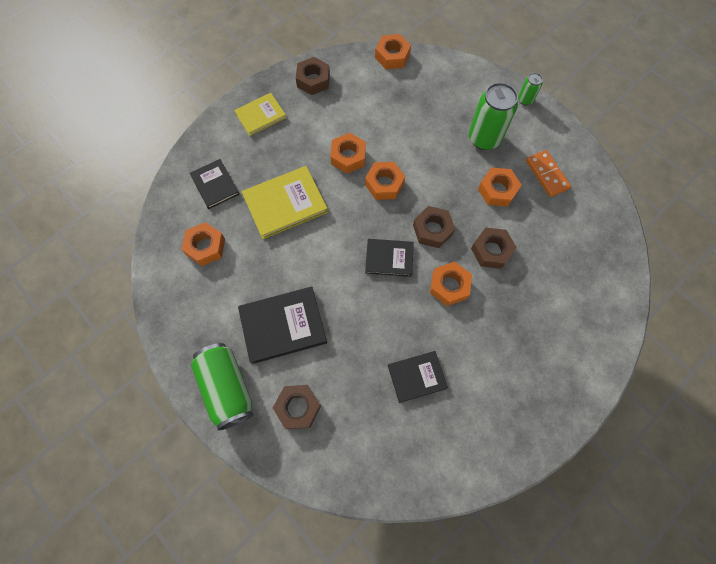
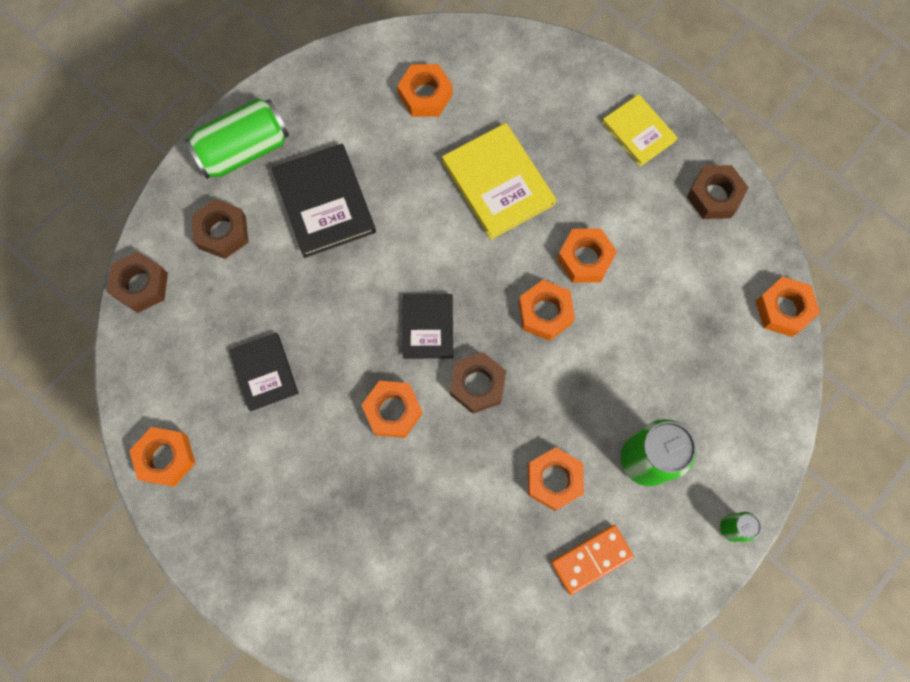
camera: 85 degrees right, 5 degrees up
(215, 185) = (517, 91): black book -> none
(482, 457) = (166, 458): none -> orange nut
(491, 251) = (452, 470): brown nut -> brown nut (141, 285)

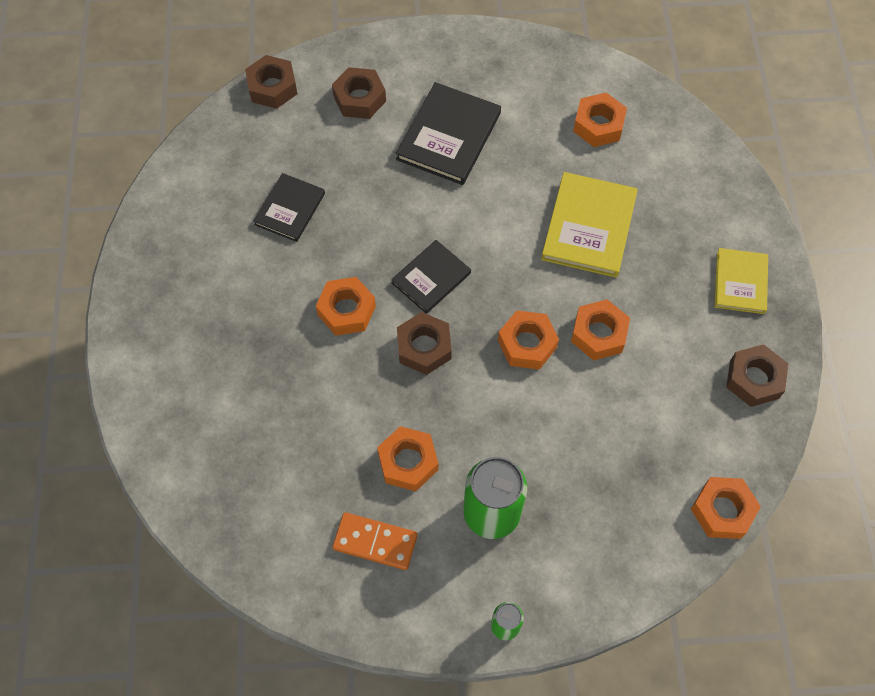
camera: 45 degrees right, 10 degrees down
(166, 458) = (171, 205): orange nut -> none
(243, 150) = (430, 59): green can -> none

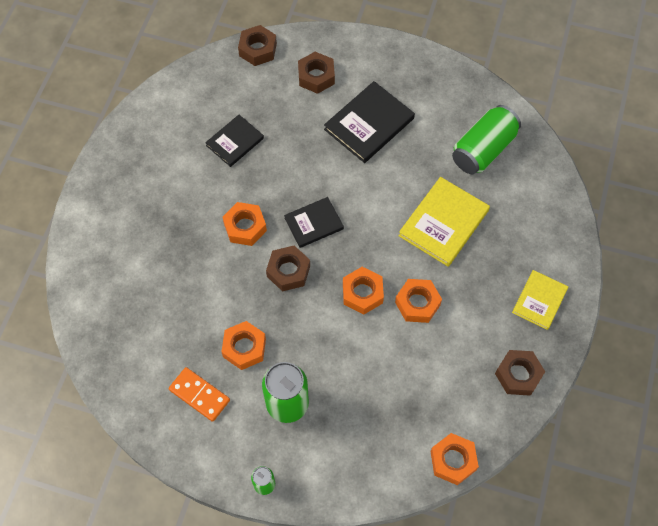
camera: 20 degrees right, 0 degrees up
(598, 125) = (483, 149): orange nut -> green can

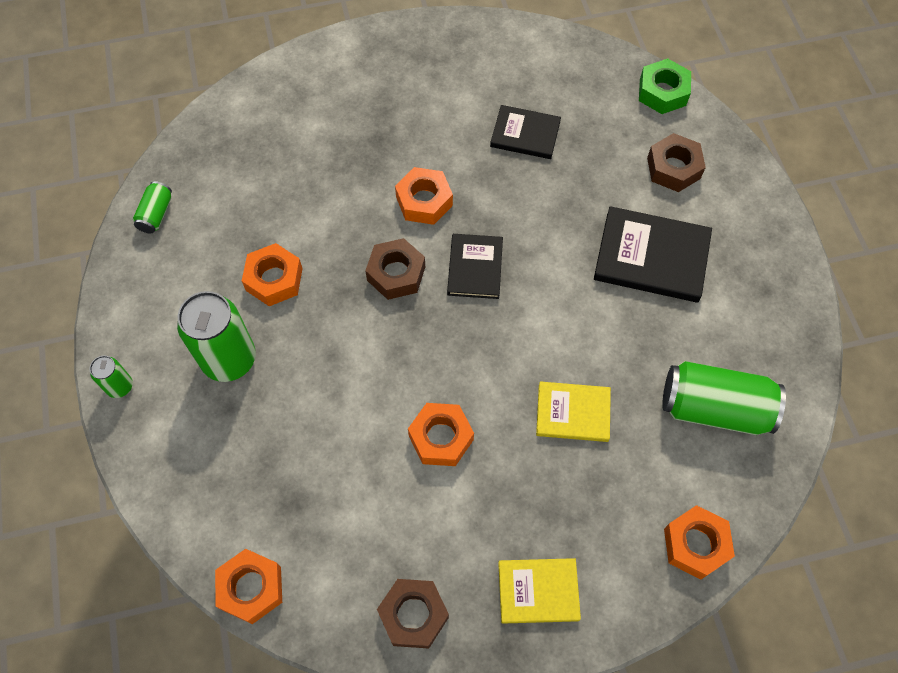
camera: 60 degrees right, 0 degrees up
(139, 402) = (156, 214): none -> green can
(199, 395) = (194, 265): orange domino -> none
(258, 49) = (662, 92): brown nut -> green nut
(314, 223) = (475, 268): black book -> black book turned 60 degrees clockwise
(362, 293) = (416, 367): orange nut -> orange nut (695, 544)
(444, 223) = (573, 413): yellow book -> yellow book, size x0.63

